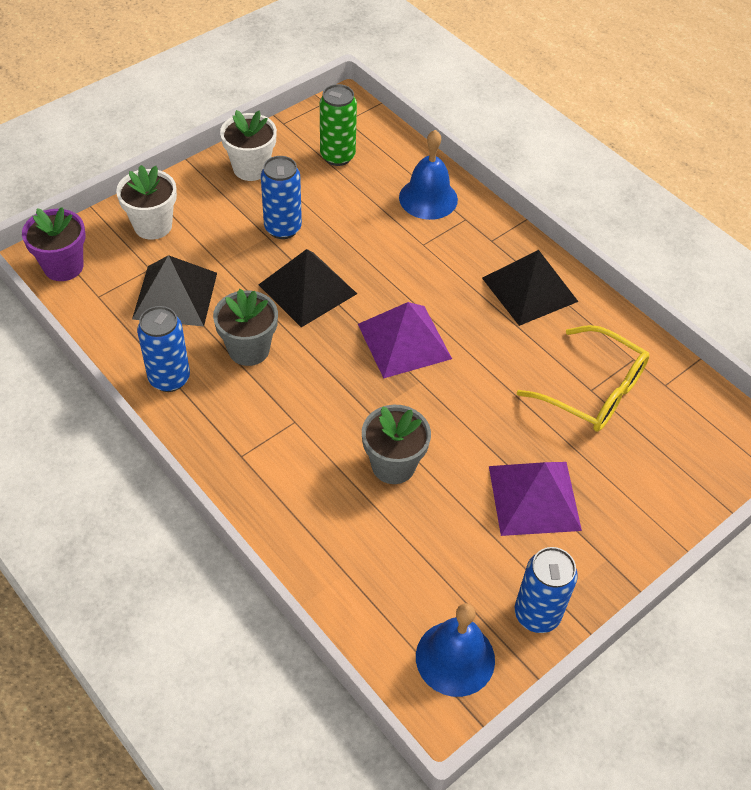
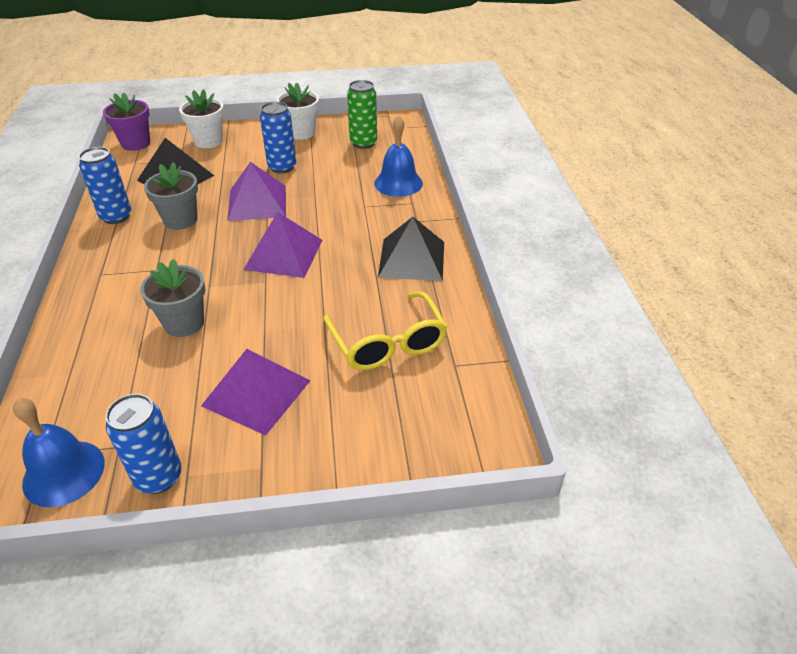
camera: 35 degrees right, 10 degrees down
(307, 289) = (257, 202): black pyramid -> purple pyramid

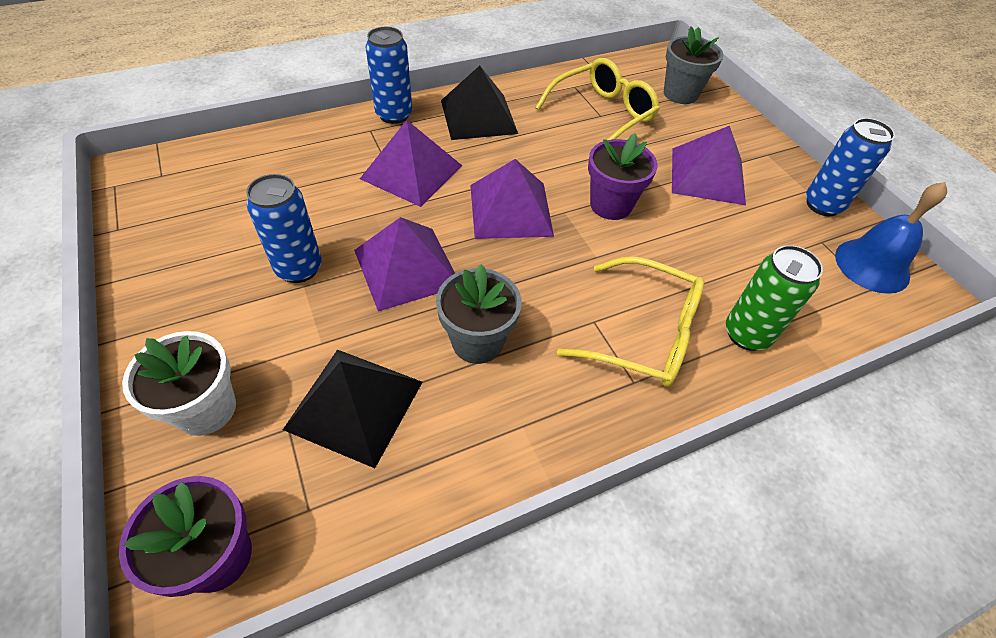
camera: 110 degrees left, 10 degrees up
(116, 216) = (498, 438): blue can -> blue can (394, 115)
(127, 289) = (644, 334): none -> yellow glasses
(184, 323) = (663, 255): grey flower pot -> grey flower pot (680, 94)
(257, 310) = (610, 205): none -> purple flower pot
(301, 133) = (173, 276): white flower pot -> none
(351, 215) = (411, 171): none -> purple pyramid
(363, 143) = (214, 195): green can -> green can (747, 334)
(398, 183) = (327, 146): blue bell -> none

